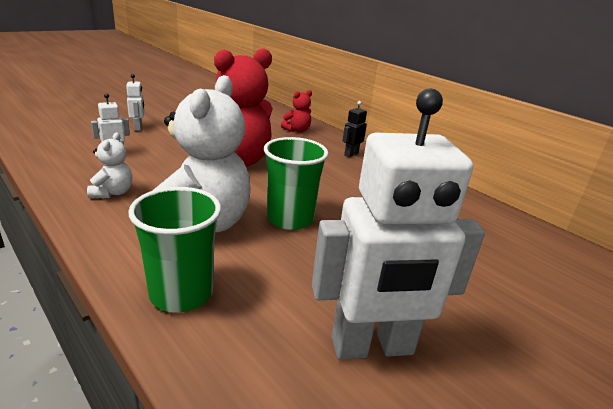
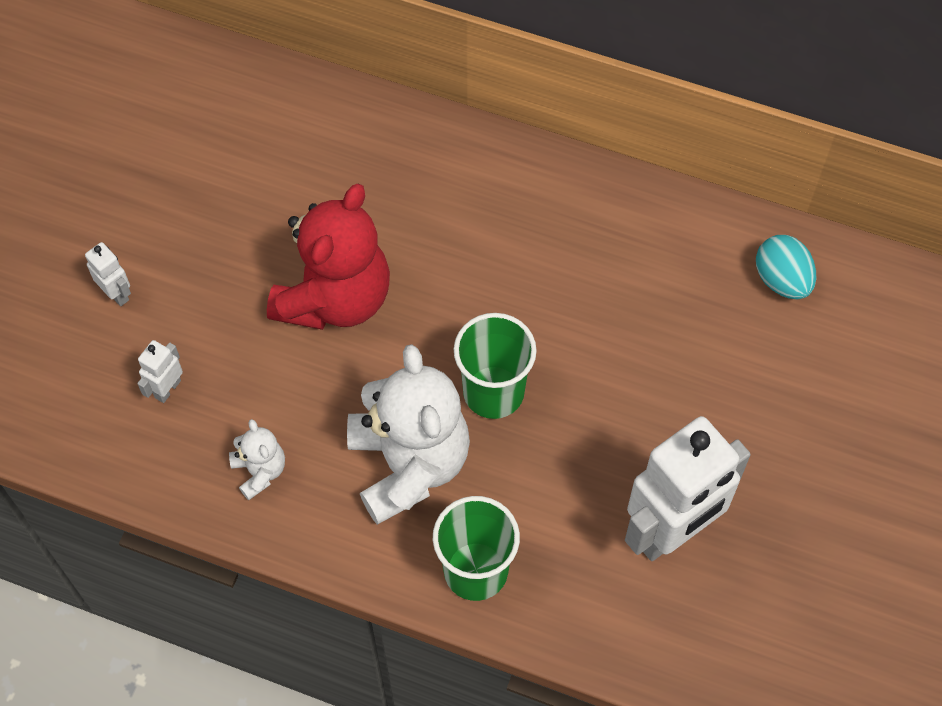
camera: 25 degrees left, 35 degrees up
(297, 130) = (348, 138): red teddy bear -> none
(351, 154) = (472, 171): black robot -> none
(538, 250) = (782, 280): none -> turquoise egg

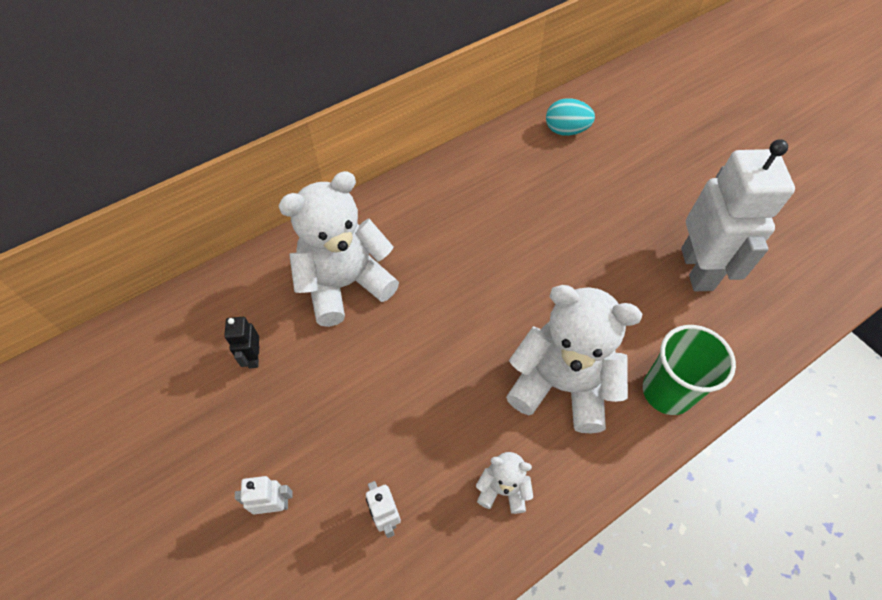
camera: 55 degrees left, 5 degrees down
(238, 174) = (253, 357): none -> black robot
(335, 297) = (401, 354): red teddy bear -> none
(376, 194) = (345, 284): none -> white teddy bear
(493, 392) = (540, 304): green cup -> none

